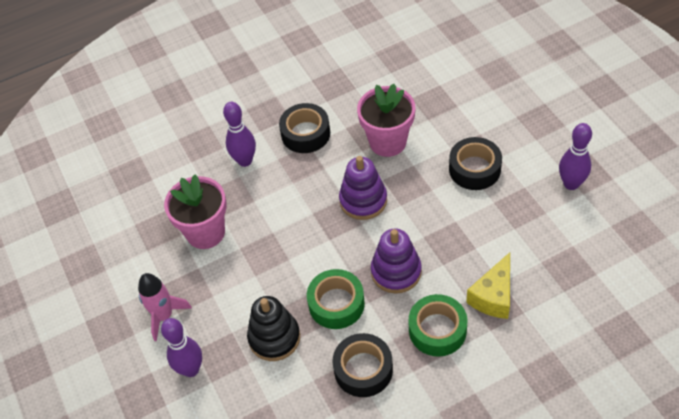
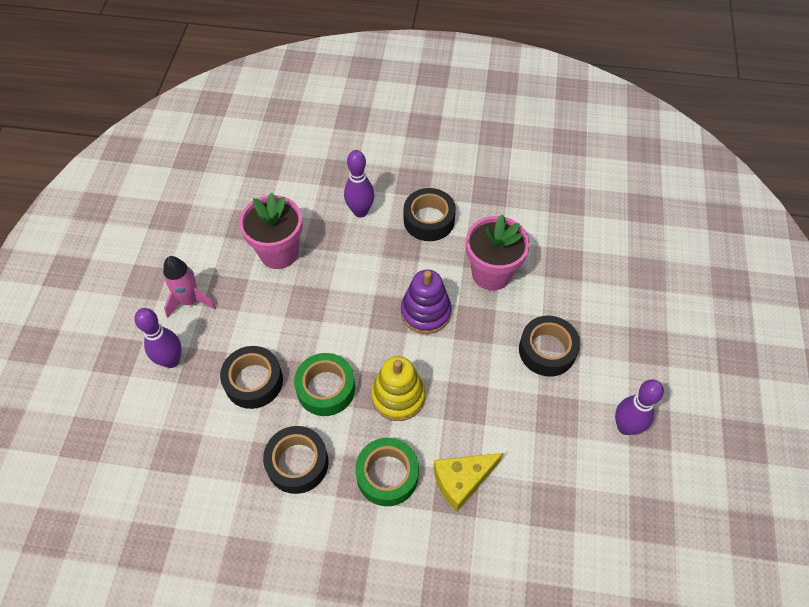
camera: 30 degrees right, 5 degrees up
(274, 338) = (253, 381): black stacking toy -> black tape
(396, 272) = (398, 396): purple stacking toy -> yellow stacking toy

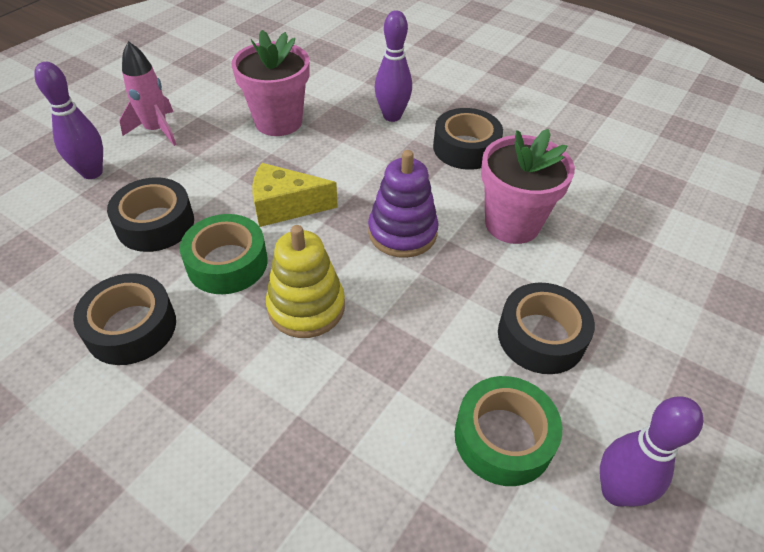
camera: 25 degrees right, 10 degrees down
(387, 475) = (226, 393): green tape -> green tape (503, 437)
(462, 481) = (319, 449): yellow cheese -> yellow cheese (285, 207)

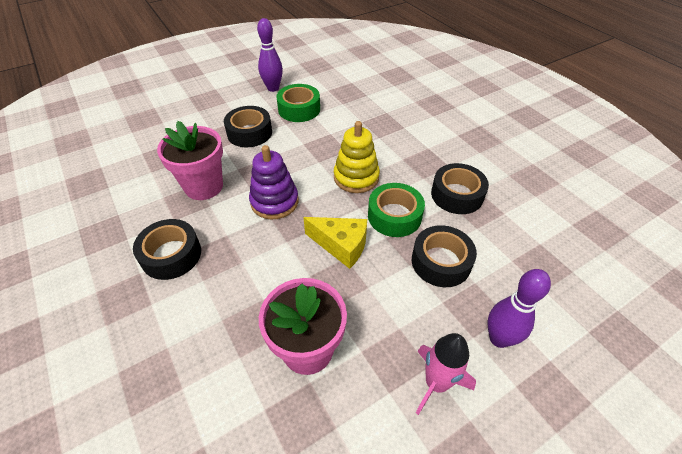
camera: 155 degrees left, 0 degrees up
(392, 116) = (197, 316): purple bowling pin -> none

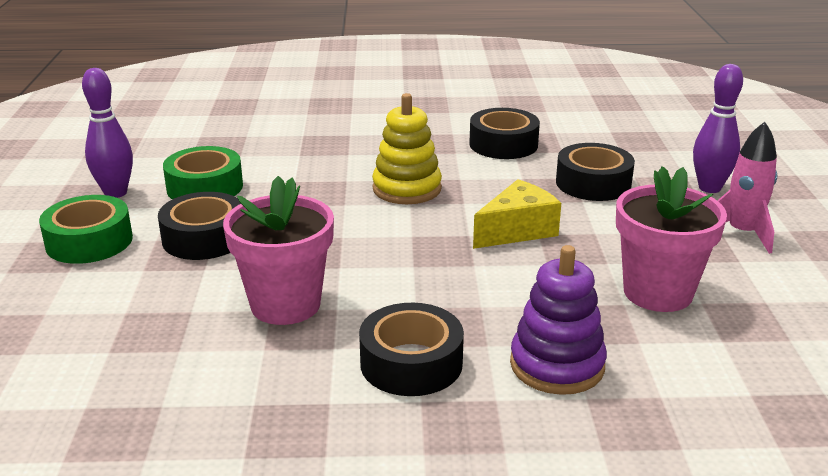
camera: 60 degrees left, 20 degrees down
(274, 202) = (389, 255): purple stacking toy -> purple stacking toy (557, 365)
(394, 216) = (500, 186): green tape -> green tape (89, 241)

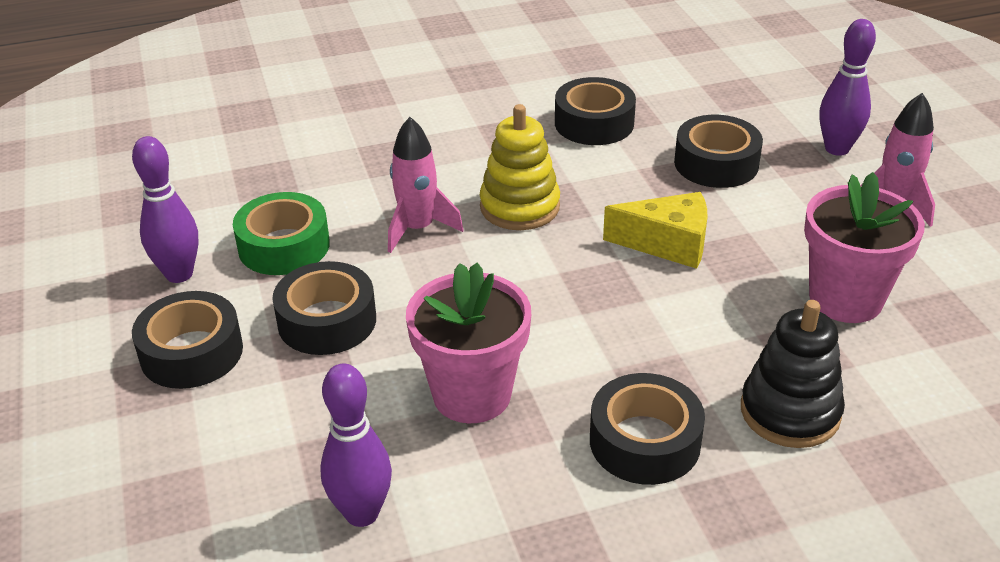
camera: 15 degrees left, 10 degrees up
(89, 241) = (191, 352): green tape -> black tape
(142, 368) = (362, 513): none -> purple bowling pin
(315, 191) = (418, 229): none -> pink rocket
(517, 230) = (668, 244): yellow cheese -> yellow cheese turned 60 degrees clockwise
(557, 365) = (790, 412): purple stacking toy -> black stacking toy

